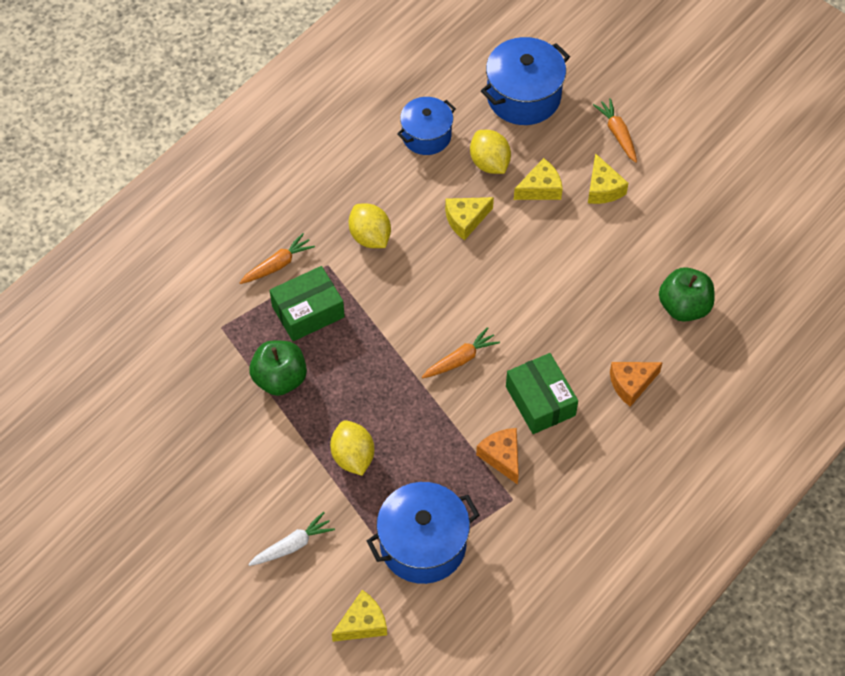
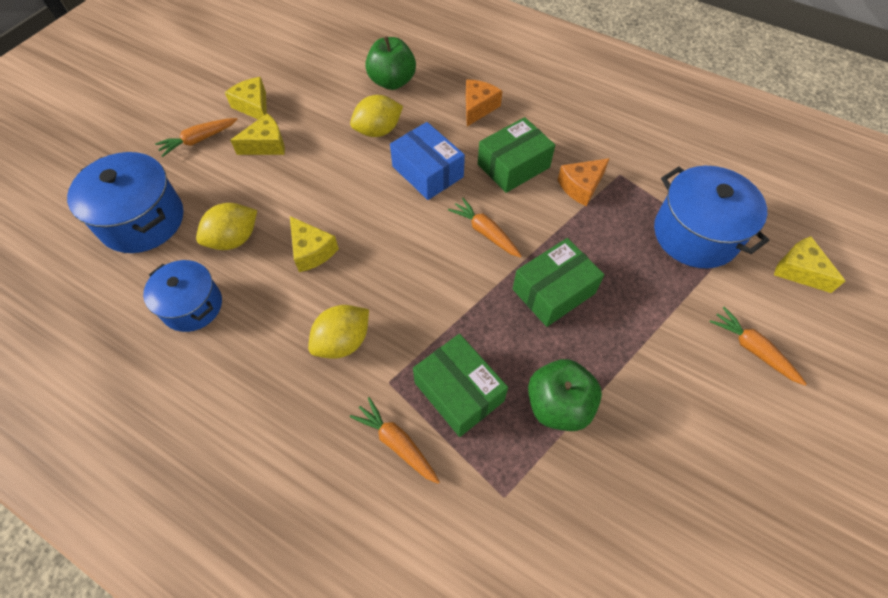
camera: 100 degrees left, 0 degrees up
(292, 545) = (752, 349): white carrot -> orange carrot
(353, 456) = (628, 310): yellow lemon -> yellow lemon (378, 131)
(384, 401) = (553, 291): none -> green box
(540, 188) = (267, 192): yellow cheese -> yellow cheese (253, 106)
(545, 322) = (427, 172): none -> blue box
(631, 384) = (478, 107): orange cheese -> orange cheese turned 120 degrees counterclockwise

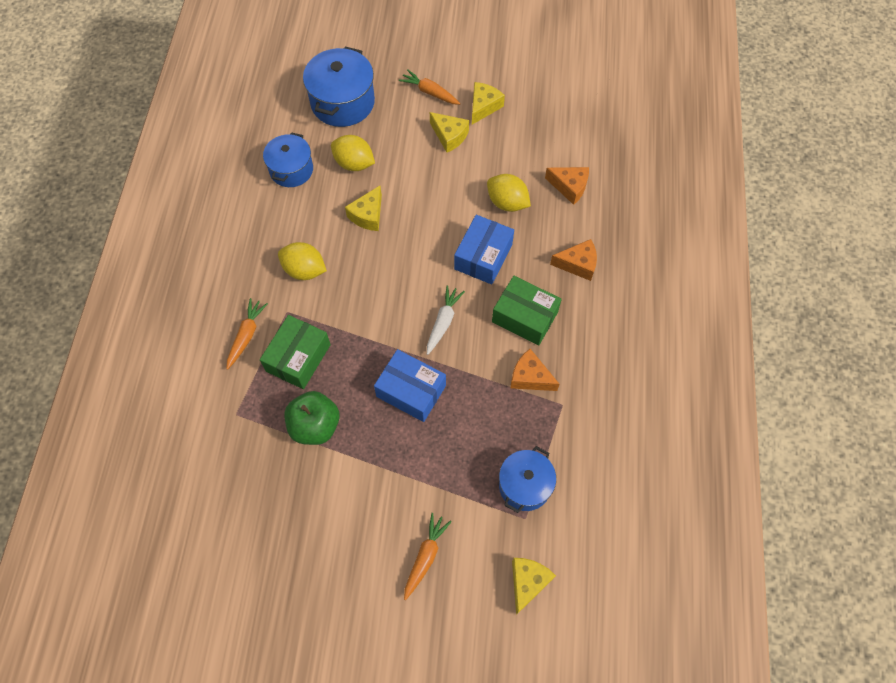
camera: 65 degrees right, 5 degrees up
(392, 82) = (569, 187): green apple -> orange cheese
(485, 232) = (443, 322): orange carrot -> white carrot
(553, 291) = (411, 391): green box -> blue box
(695, 234) = (524, 485): blue pot -> blue pot, size x0.66

